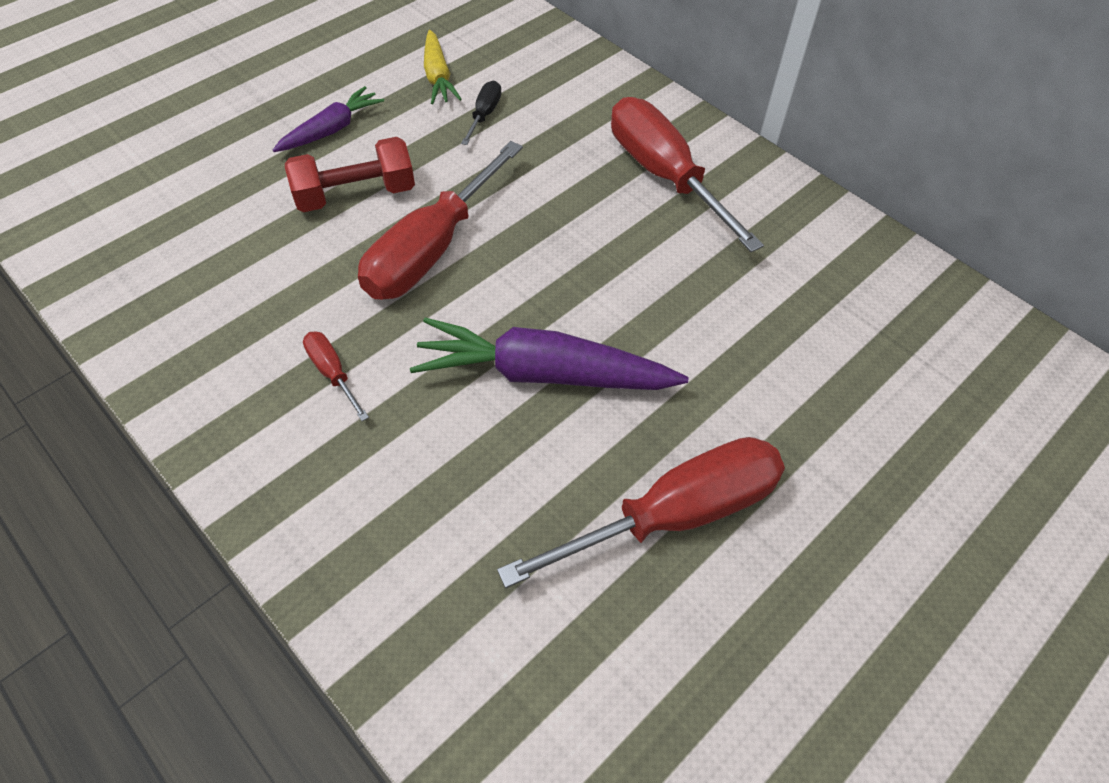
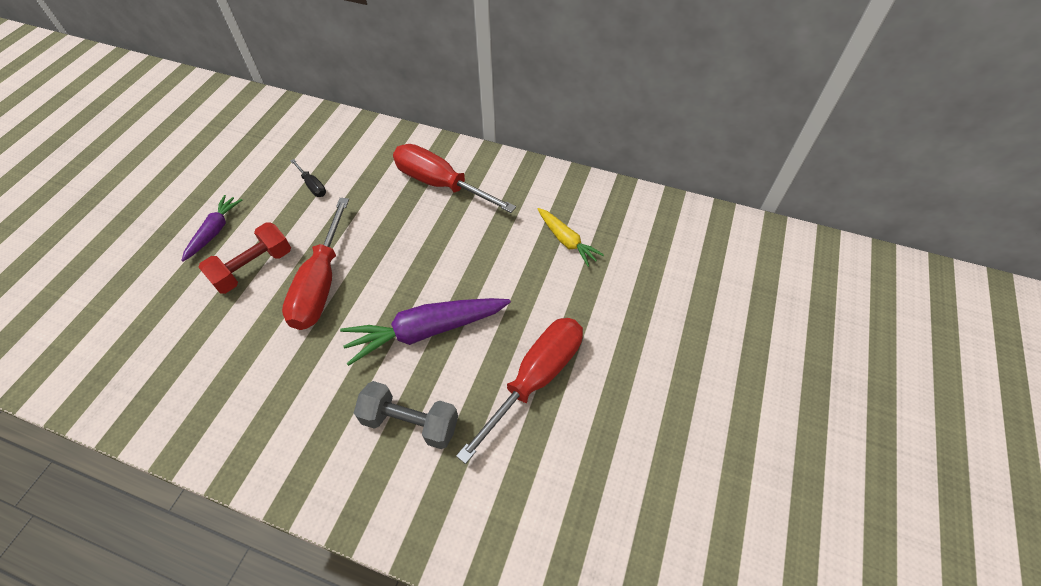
camera: 25 degrees left, 0 degrees up
(333, 373) = (297, 387): red screwdriver -> none
(438, 76) = (269, 170): yellow carrot -> yellow carrot (566, 241)
(458, 492) = (410, 422): none -> grey dumbbell
(484, 115) = (312, 185): black screwdriver -> black screwdriver turned 150 degrees clockwise

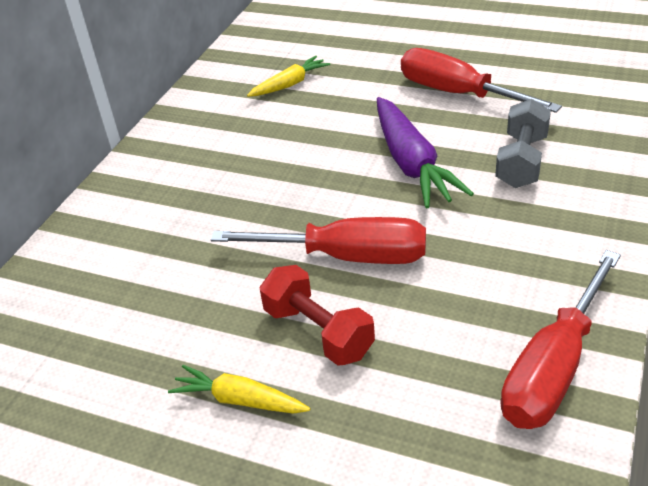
camera: 85 degrees left, 15 degrees down
(214, 231) = (239, 400): purple carrot -> yellow carrot
(312, 185) = (159, 300): black screwdriver -> none
(441, 184) = (186, 176): red screwdriver -> red screwdriver (554, 367)

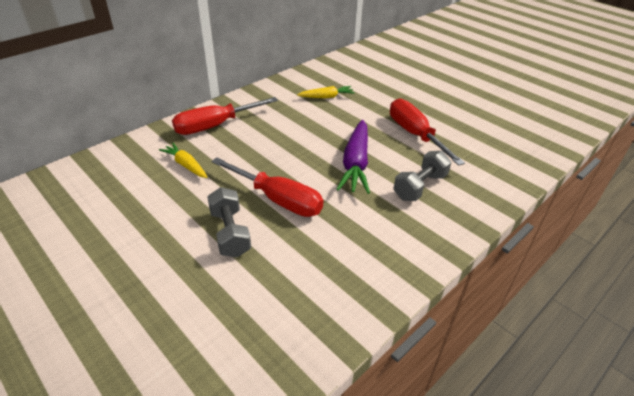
camera: 20 degrees right, 0 degrees up
(239, 400) = (163, 250): yellow carrot -> yellow carrot (186, 165)
(318, 332) = (230, 233): red dumbbell -> grey dumbbell
(554, 367) = (338, 311): red screwdriver -> red screwdriver (216, 126)

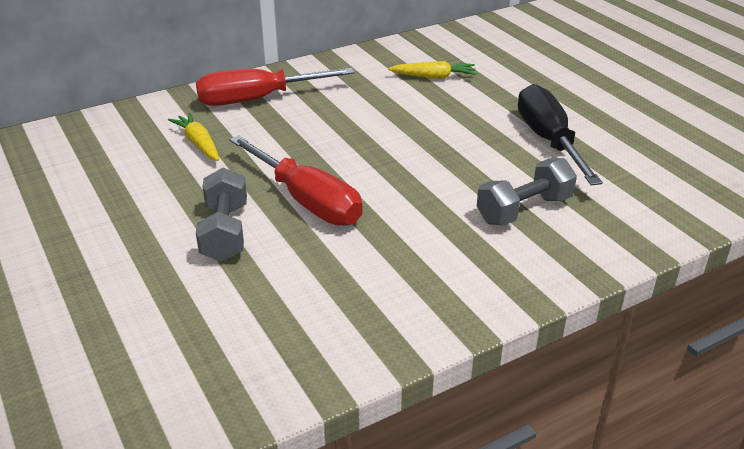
camera: 15 degrees right, 5 degrees down
(356, 163) = (439, 168): purple carrot -> none
(415, 135) = (549, 141): red screwdriver -> black screwdriver

